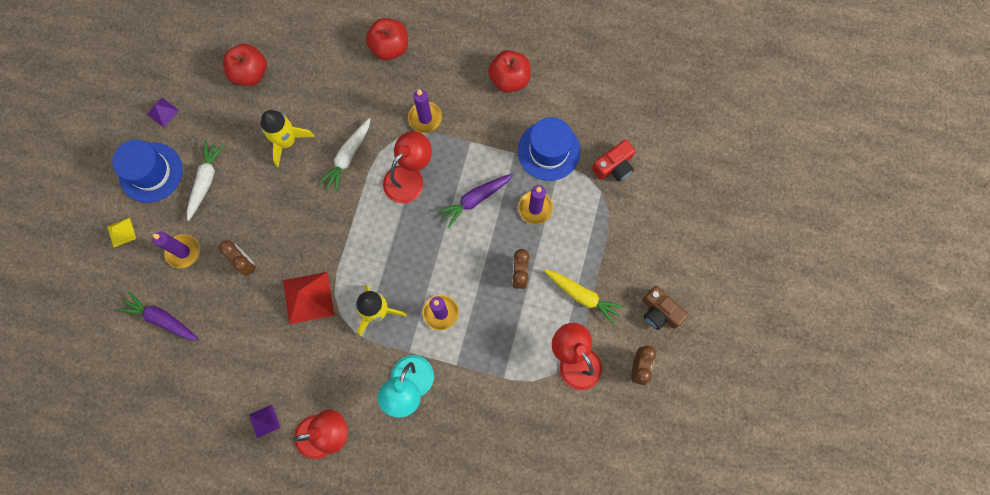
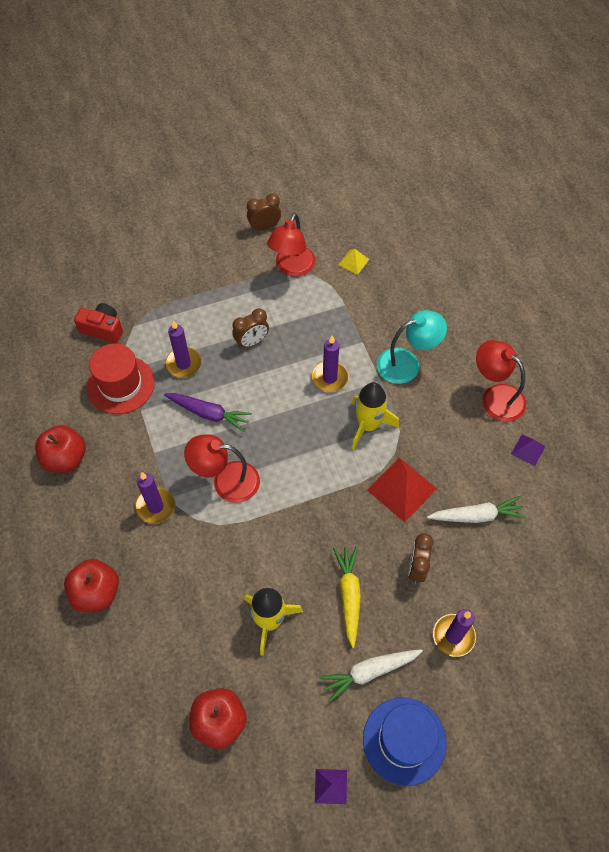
camera: 125 degrees left, 15 degrees down
(121, 232) = (486, 717): yellow pyramid -> yellow pyramid (353, 262)
(162, 319) = (527, 603): purple carrot -> none
(348, 157) = (244, 549): white carrot -> white carrot (476, 515)
(548, 151) = (120, 385): blue hat -> red hat
(582, 295) = (236, 290): yellow carrot -> yellow carrot (349, 596)
(659, 312) = (210, 236): brown camera -> none

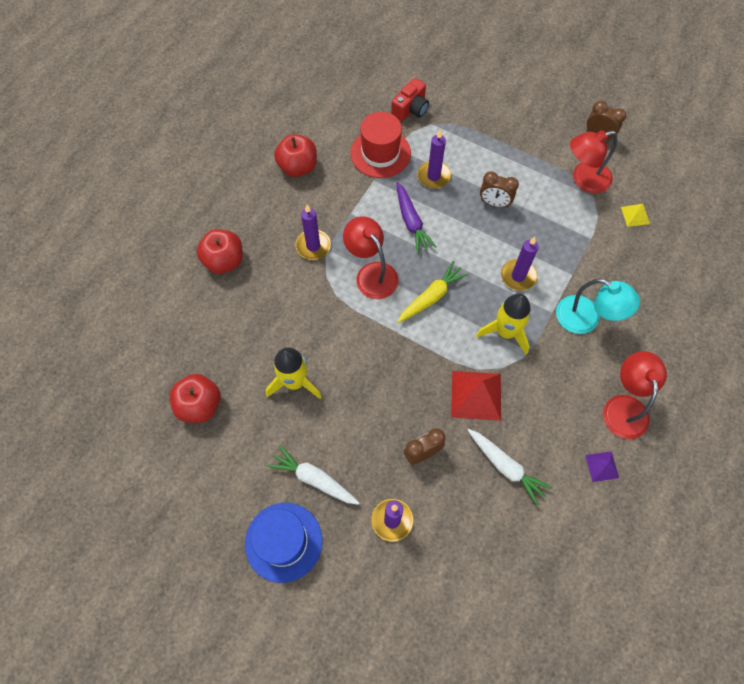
camera: 50 degrees right, 5 degrees up
(103, 329) = (410, 109): red camera -> red camera turned 60 degrees clockwise
(331, 786) = (212, 513): purple pyramid -> none
(349, 596) = (358, 421): yellow carrot -> yellow carrot (431, 297)

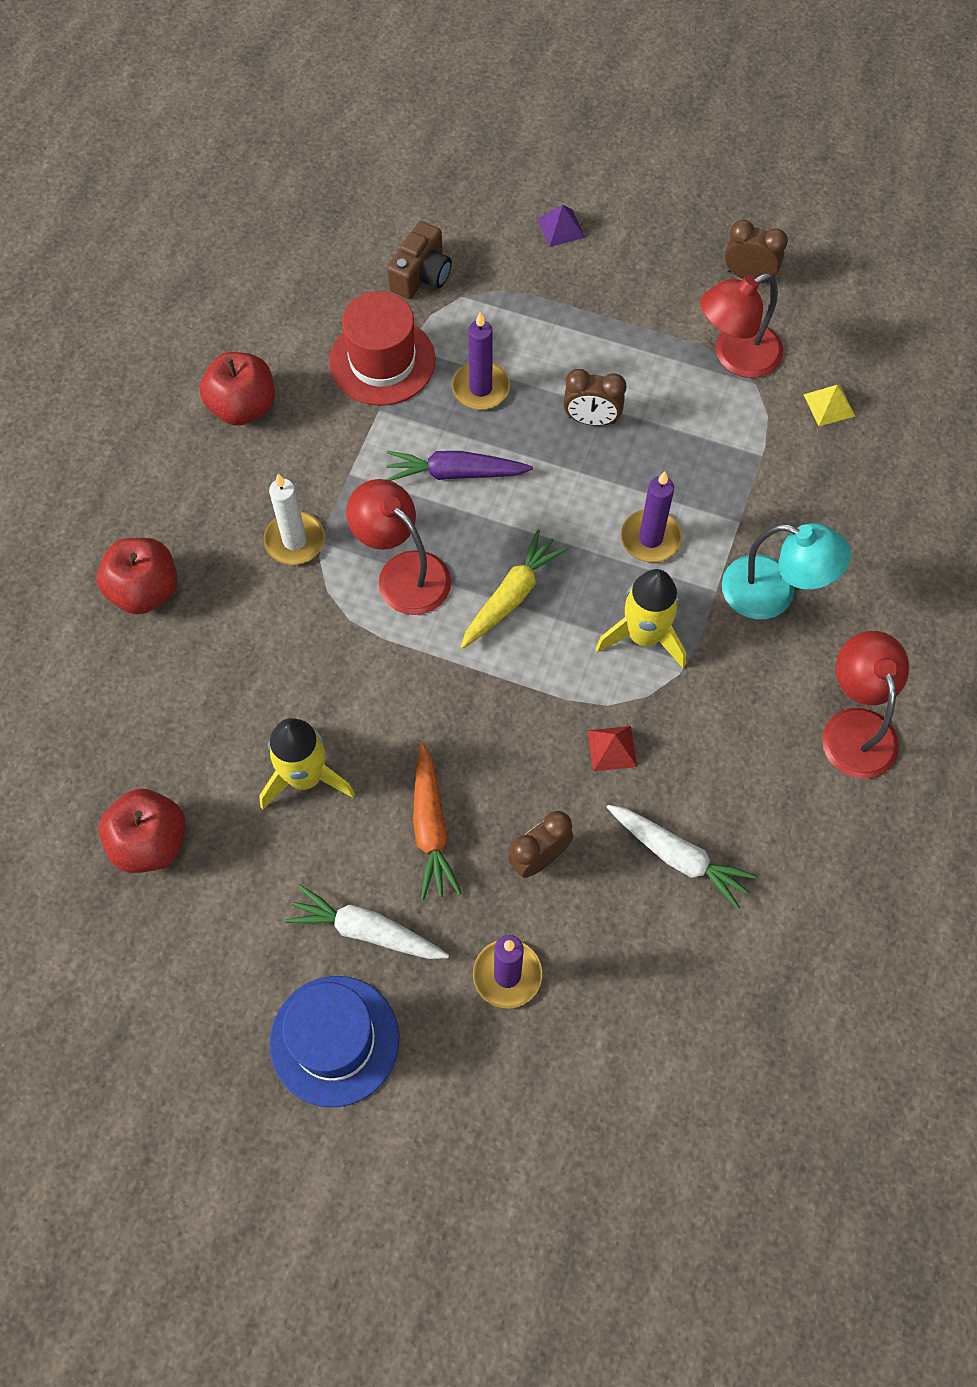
camera: 10 degrees left, 0 degrees up
(313, 246) = (294, 541): purple candle -> white candle
(362, 424) = (431, 827): none -> orange carrot
(410, 109) = (421, 275): red camera -> brown camera
(411, 222) = (456, 473): purple carrot -> purple carrot turned 120 degrees clockwise
(476, 395) = (612, 748): red pyramid -> red pyramid, size x0.53
(602, 466) = (833, 829): purple pyramid -> purple pyramid (561, 227)

